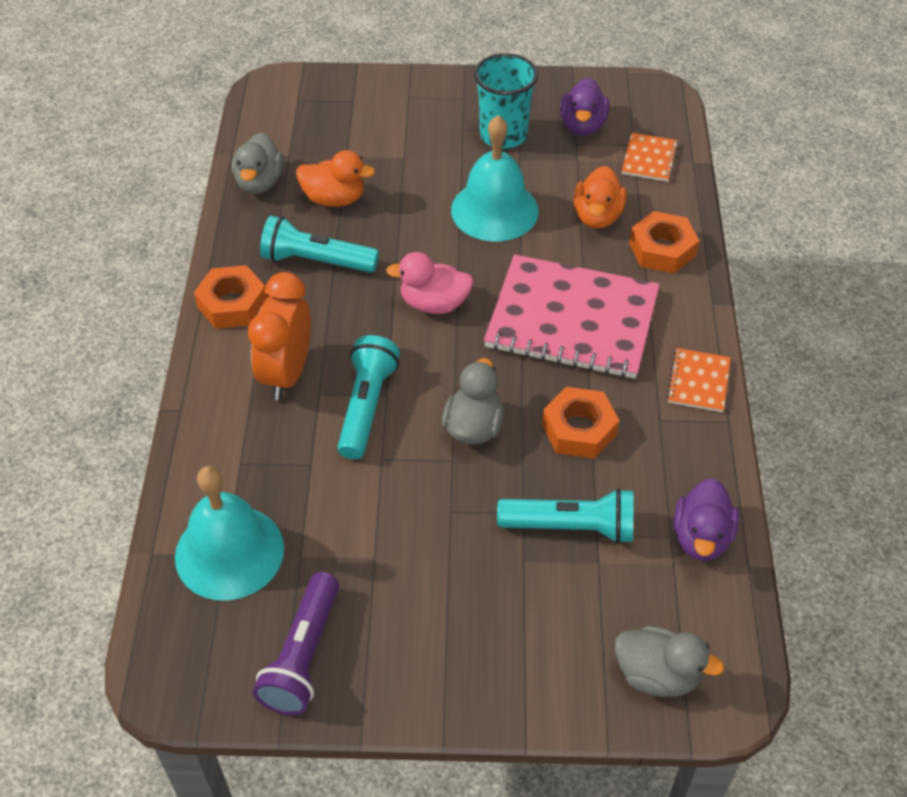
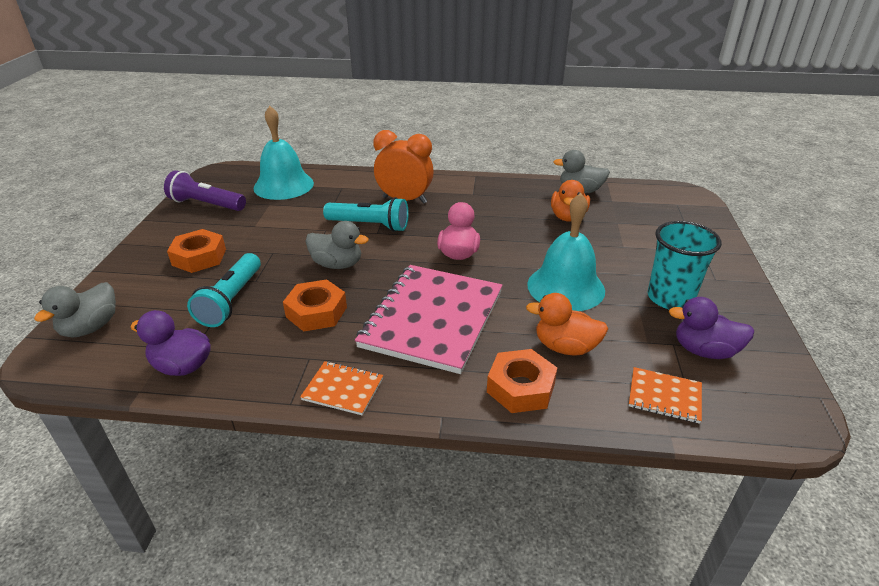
camera: 95 degrees right, 15 degrees down
(232, 304) = (466, 183): orange nut -> orange nut (199, 257)
(316, 261) = (503, 210): turquoise flashlight -> none

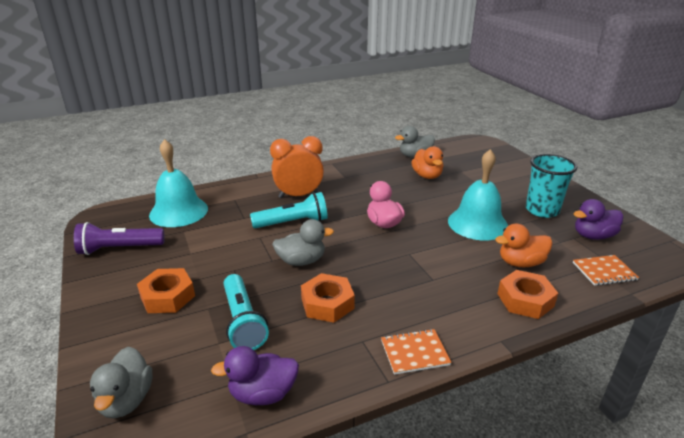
camera: 30 degrees left, 5 degrees down
(432, 319) = (418, 276): pink notebook -> none

